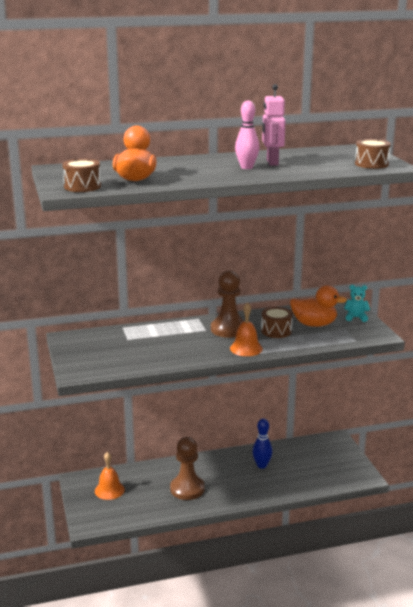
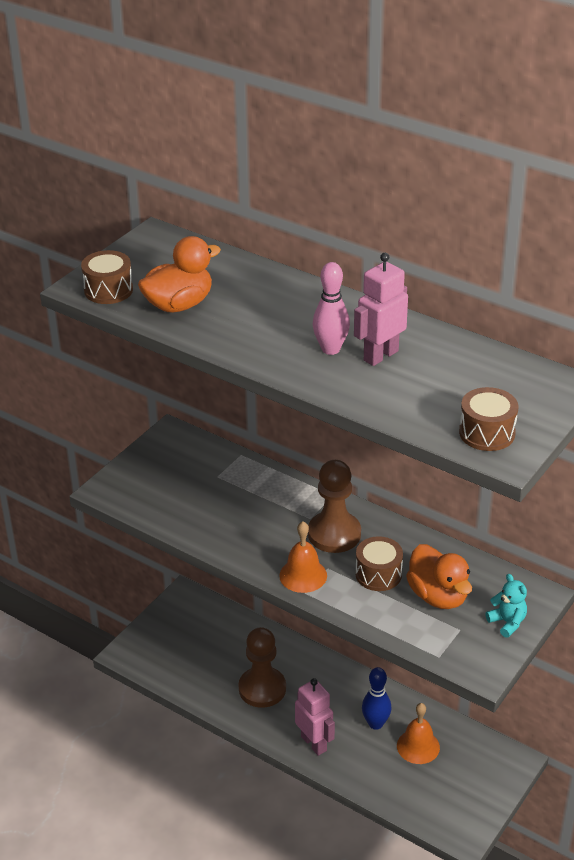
camera: 50 degrees right, 15 degrees up
(109, 490) = (194, 630): orange bell -> orange bell (418, 746)
(249, 491) = (314, 743): none -> pink robot

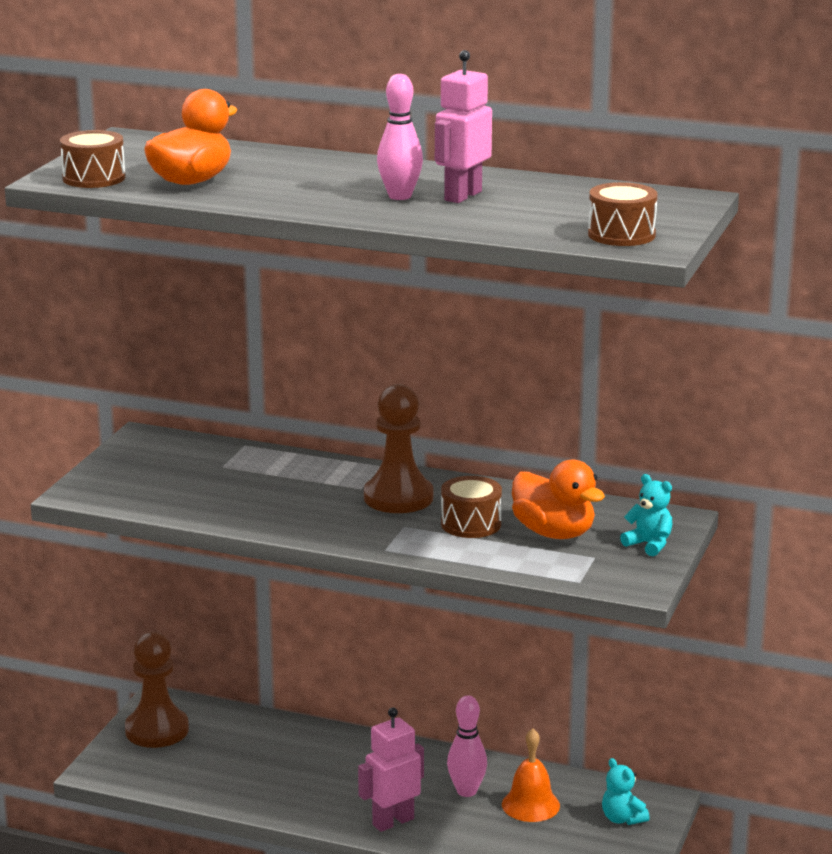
camera: 15 degrees left, 15 degrees down
(262, 689) = (301, 779): brown pawn -> brown pawn (157, 730)
(303, 575) = (376, 535): orange bell -> none
(314, 743) = (393, 821): pink robot -> pink robot turned 75 degrees counterclockwise
(375, 723) = (466, 791): blue bowling pin -> pink bowling pin
(481, 773) = (622, 819): none -> turquoise teddy bear

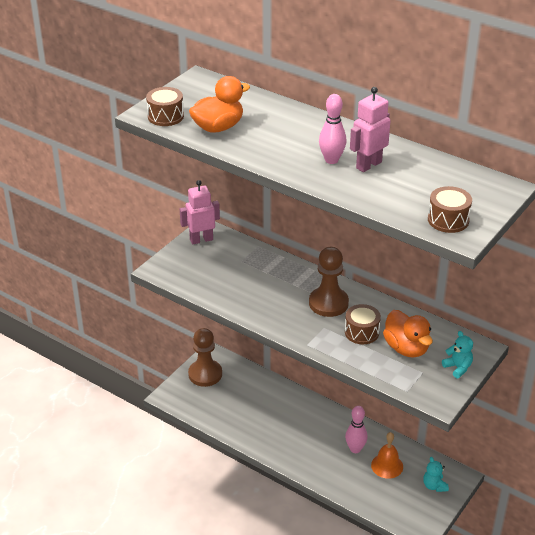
camera: 15 degrees right, 15 degrees up
(393, 821) = (309, 462): pink robot -> pink robot (201, 240)

